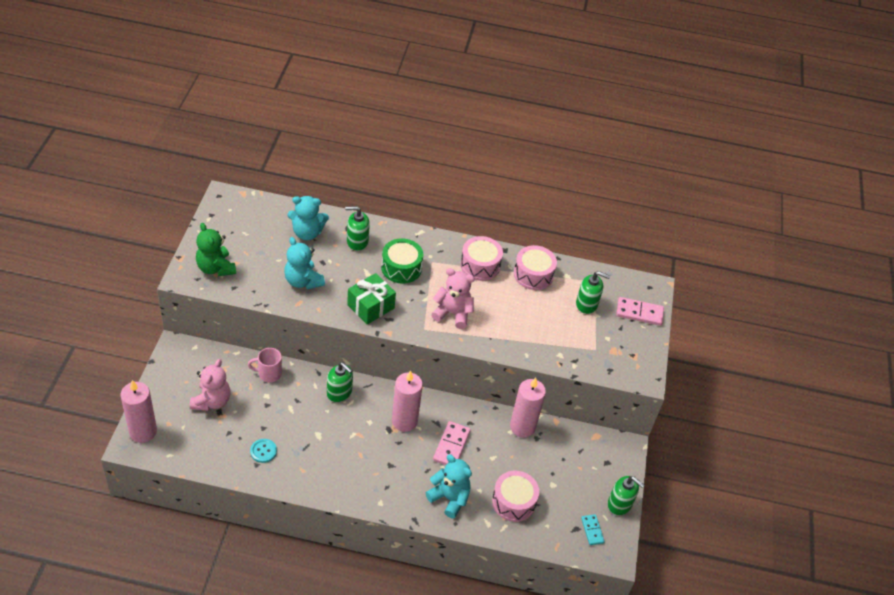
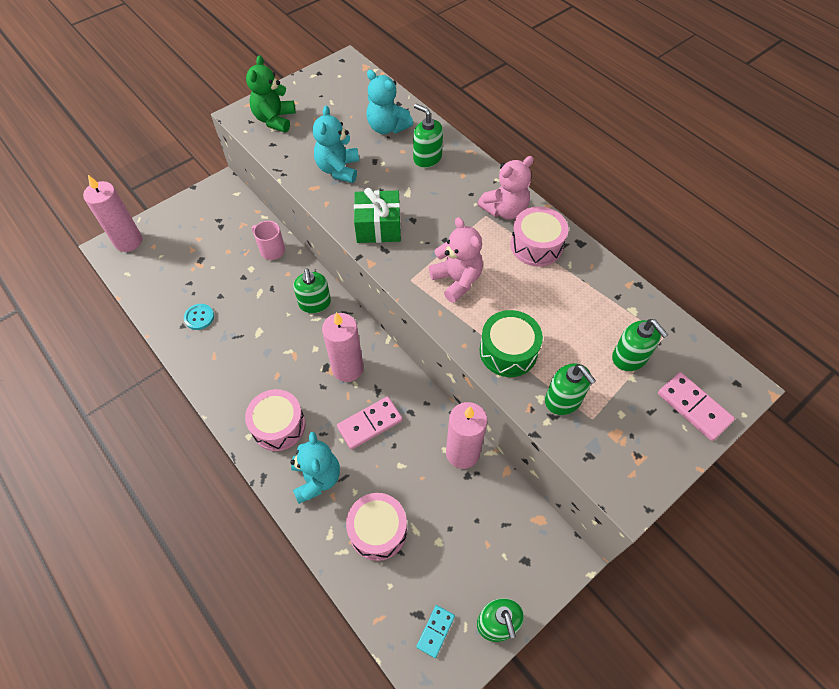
camera: 45 degrees right, 10 degrees up
(212, 401) = (204, 247): pink teddy bear -> pink teddy bear (505, 210)
(401, 268) = (447, 205): green drum -> green drum (508, 351)
(533, 274) = (591, 287): pink drum -> pink drum (278, 426)
(572, 348) = (563, 400): none -> green soap dispenser

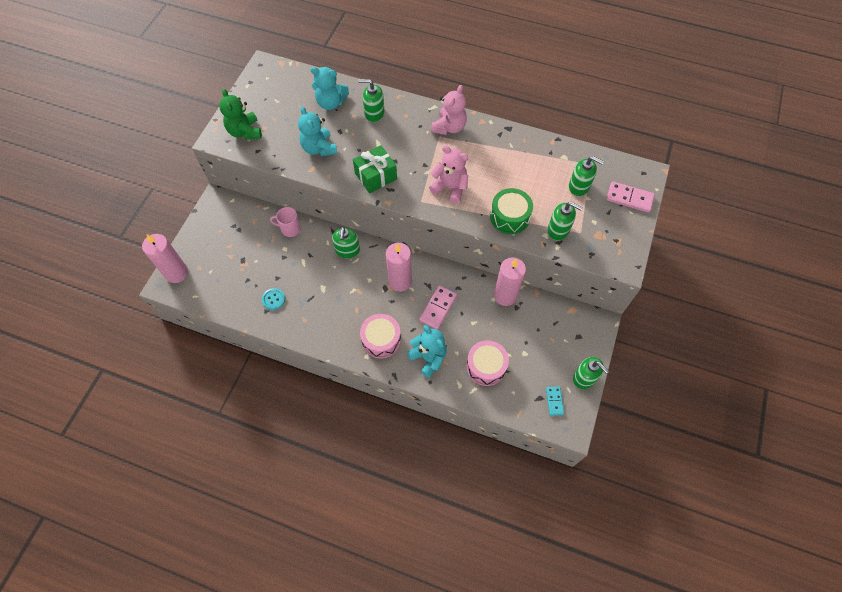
camera: 30 degrees left, 5 degrees up
(315, 303) = (347, 250): green soap dispenser -> green soap dispenser turned 45 degrees clockwise
(536, 245) = (483, 142): pink drum -> none

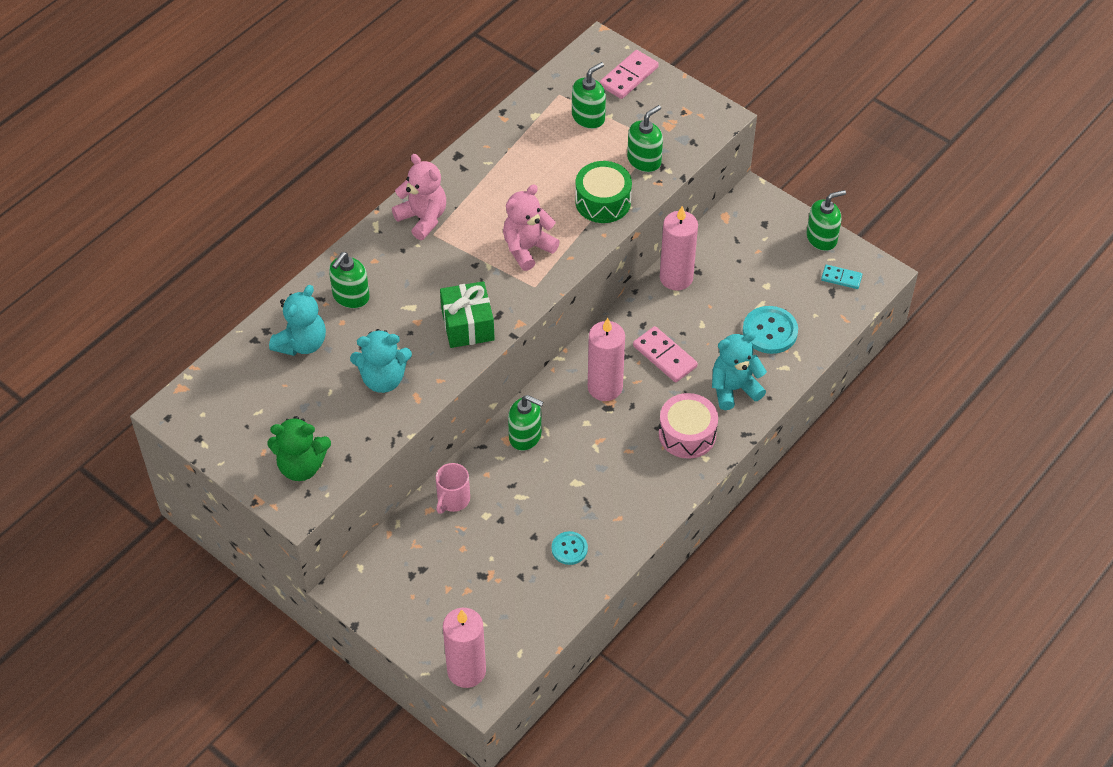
camera: 70 degrees left, 10 degrees down
(486, 366) = (770, 331): pink drum -> turquoise button

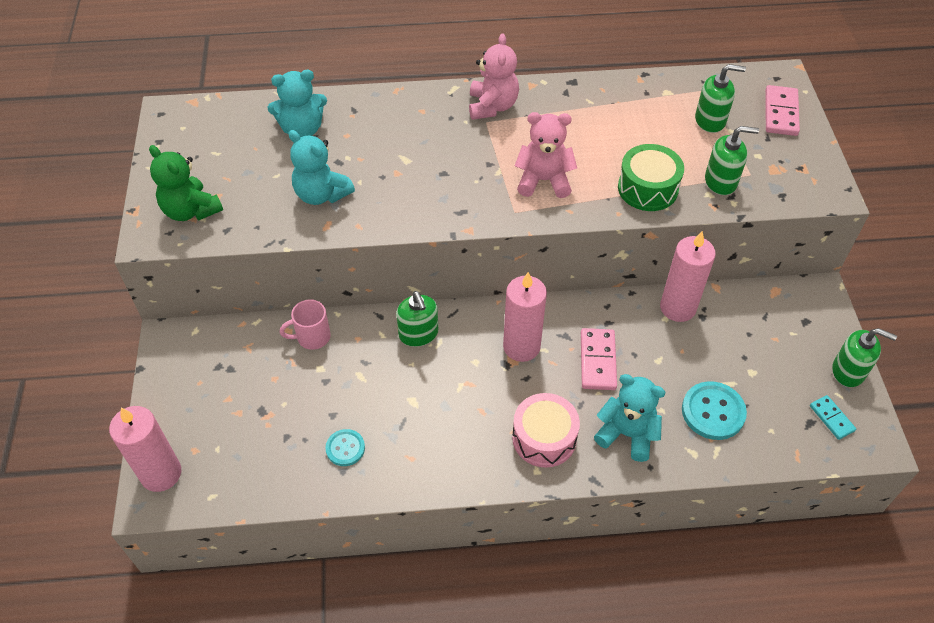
camera: 45 degrees right, 0 degrees up
(351, 296) = (375, 122): green soap dispenser -> none
(467, 325) = (429, 202): green gift -> none
(629, 77) = (781, 113): pink domino -> pink domino turned 75 degrees counterclockwise

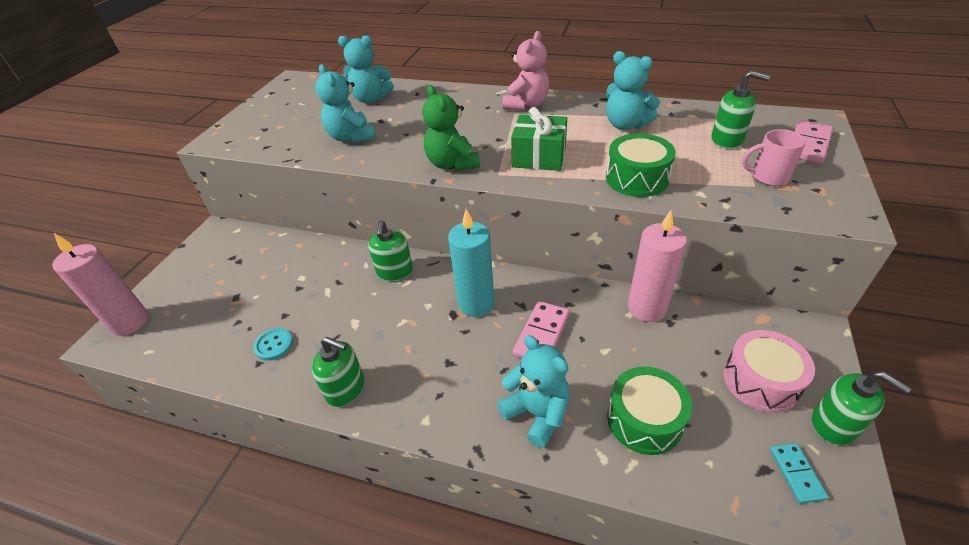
camera: 25 degrees right, 10 degrees down
(191, 210) = (253, 131): green teddy bear -> green teddy bear (452, 164)
(312, 337) = (312, 254): pink mug -> pink mug (768, 177)
(521, 346) = (476, 303): pink candle -> turquoise candle
(544, 180) = (539, 157): pink teddy bear -> green gift
(544, 438) = (450, 390): pink drum -> pink drum (760, 381)
(609, 118) = (625, 125): none -> turquoise teddy bear
(713, 412) = (644, 420): turquoise button -> green drum
(721, 181) = (718, 186): green soap dispenser -> green soap dispenser (346, 388)

